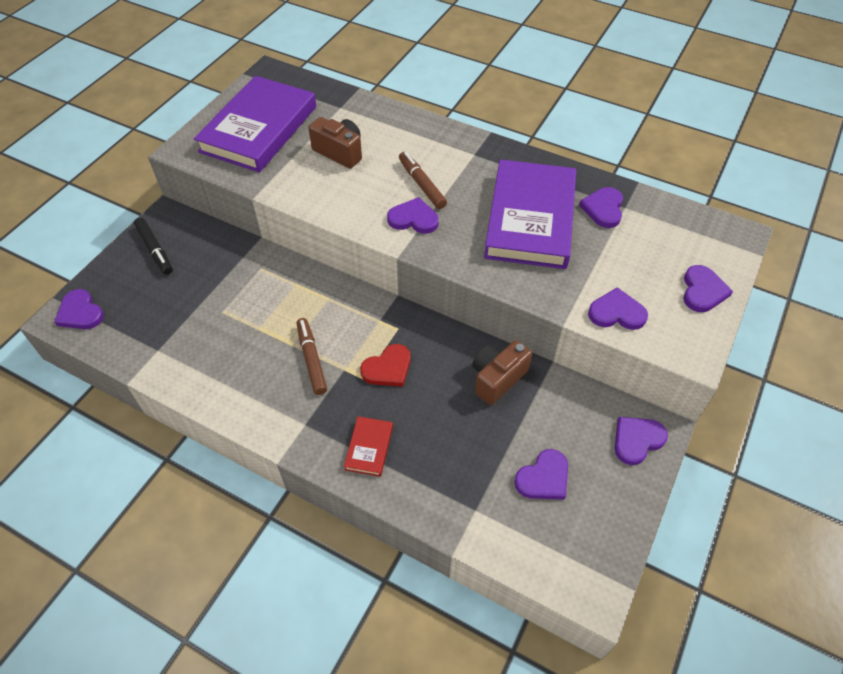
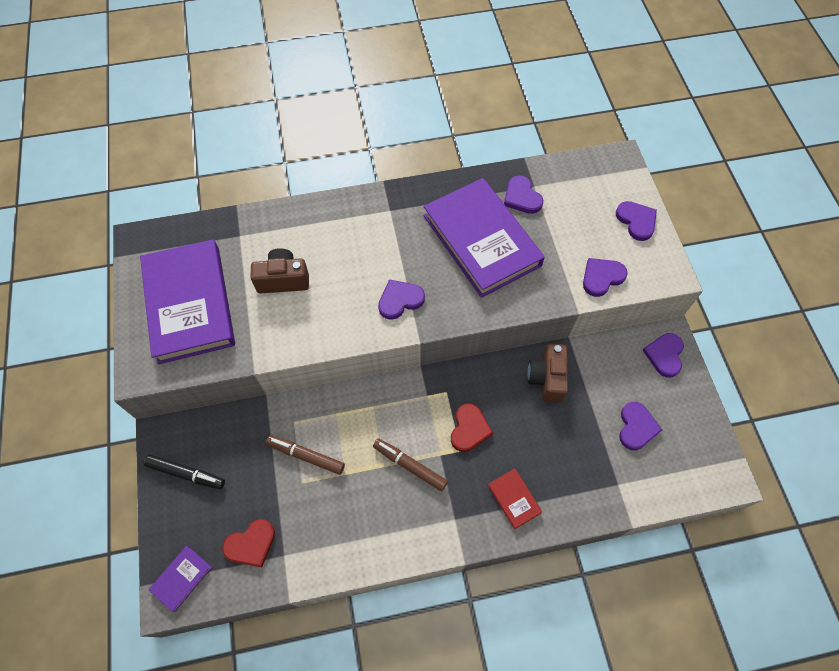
camera: 40 degrees left, 10 degrees up
(80, 312) = (182, 578): purple heart -> purple book
(145, 325) = (251, 544): none -> red heart
(422, 184) = (377, 265): brown marker -> brown marker (306, 456)

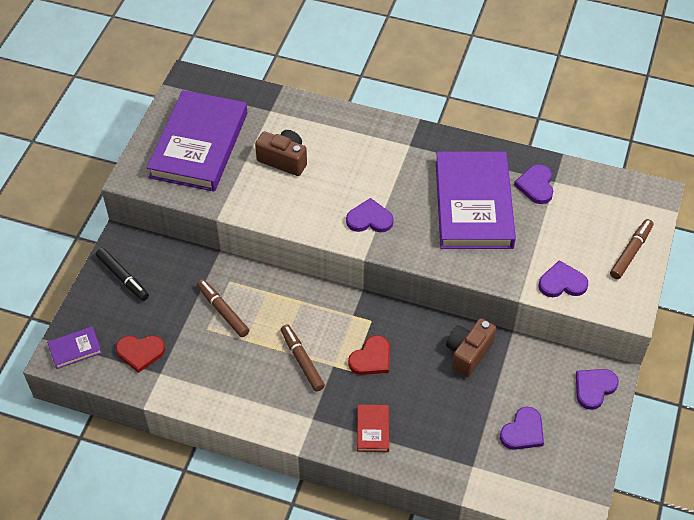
camera: 30 degrees right, 10 degrees down
(636, 221) = (631, 252): purple heart -> brown marker

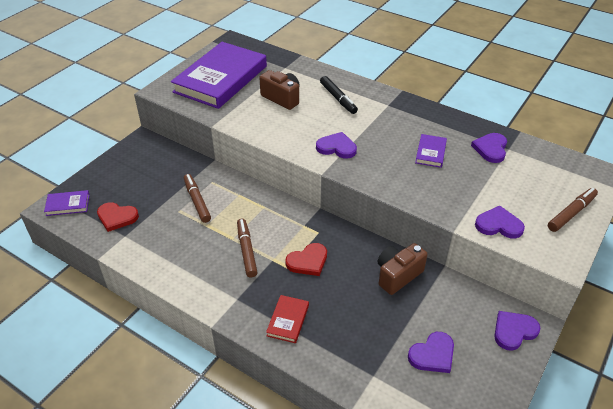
camera: 15 degrees right, 10 degrees down
(123, 277) = (131, 164): black marker -> black marker (338, 99)
(473, 204) = (430, 152): purple book -> purple book, size x0.41

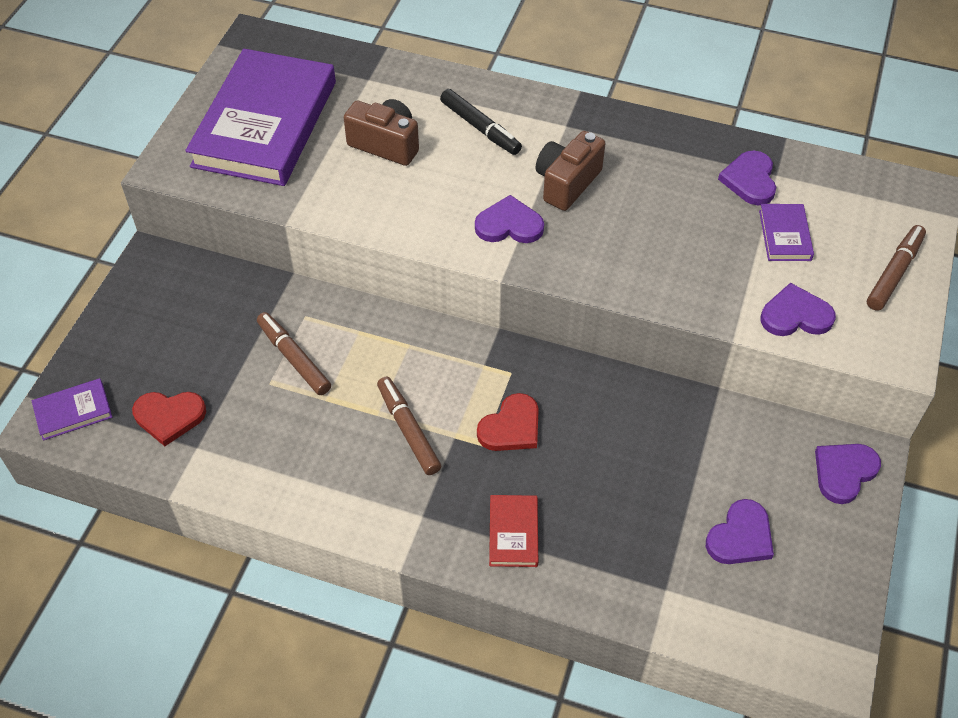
camera: 15 degrees left, 10 degrees up
(397, 275) = (654, 420): brown camera -> brown camera (567, 183)
(430, 152) = (660, 205): purple book -> purple book (784, 235)

